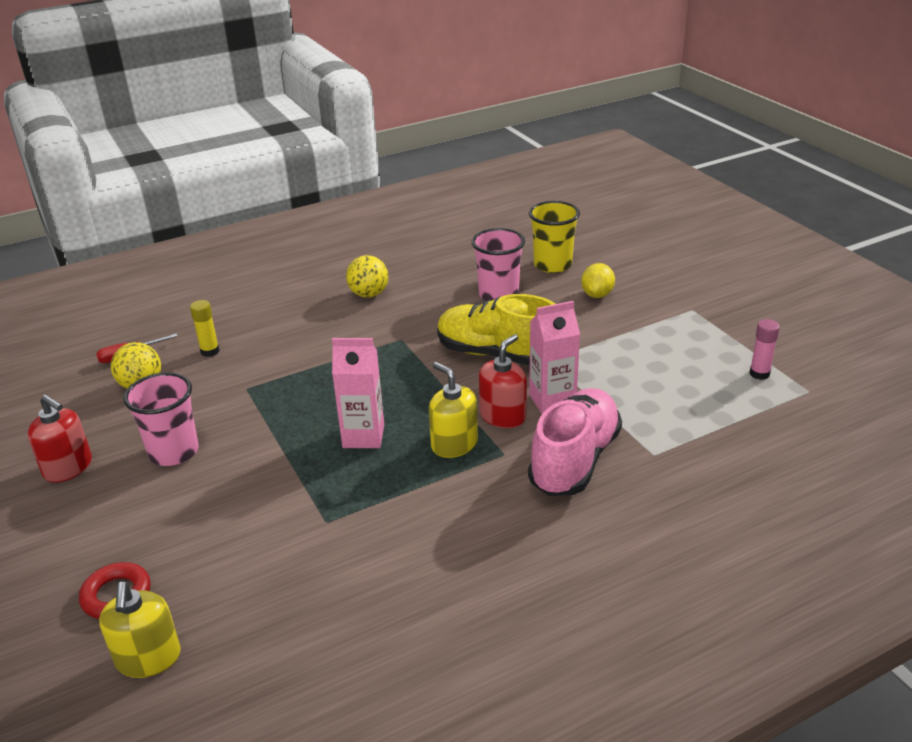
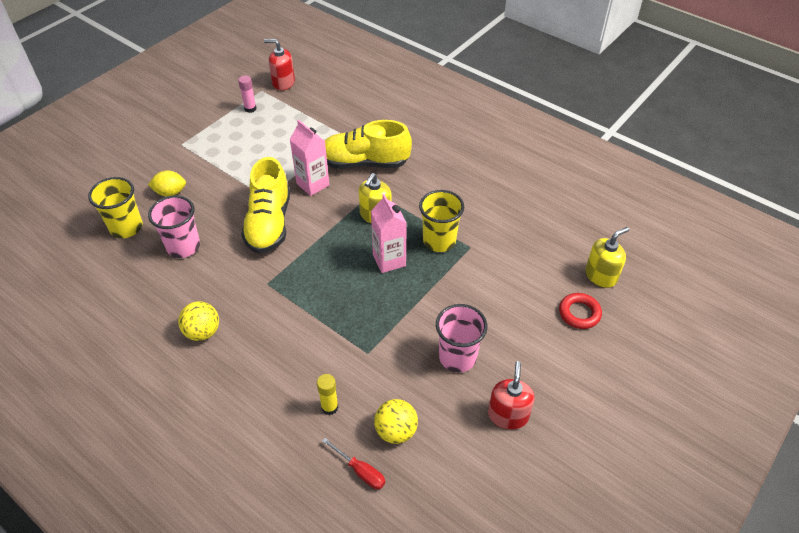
camera: 115 degrees left, 15 degrees up
(361, 493) = (439, 241): none -> yellow cup
(503, 416) = (338, 202): red soap dispenser -> red soap dispenser (283, 83)
(574, 460) = (364, 163): pink shoe -> yellow shoe

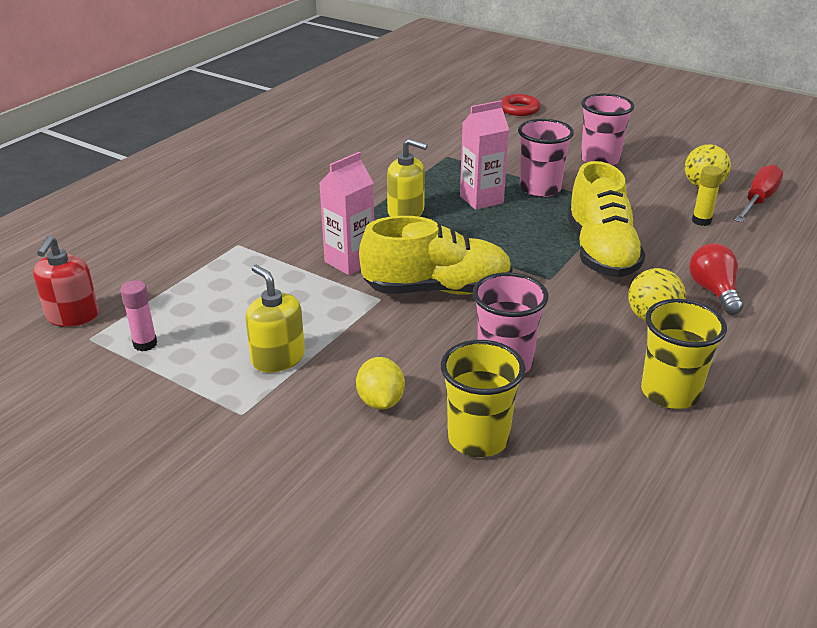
camera: 95 degrees left, 15 degrees down
(223, 380) = (713, 291): none -> red light bulb
(360, 471) = (758, 200): red screwdriver -> red screwdriver, size x1.55
(364, 163) = (302, 225): yellow shoe -> yellow shoe (600, 252)
(403, 301) = (540, 189): none -> pink cup
(439, 241) = (442, 172): yellow cup -> yellow cup (670, 392)
(508, 415) = (650, 138): red soap dispenser -> none
(601, 275) = (468, 99): yellow soap dispenser -> yellow soap dispenser (278, 358)

